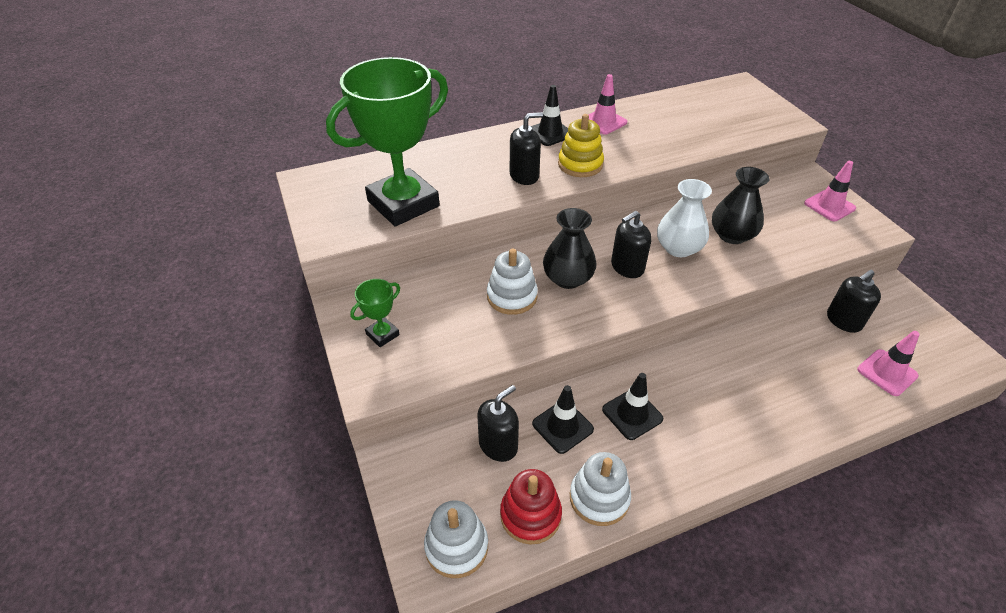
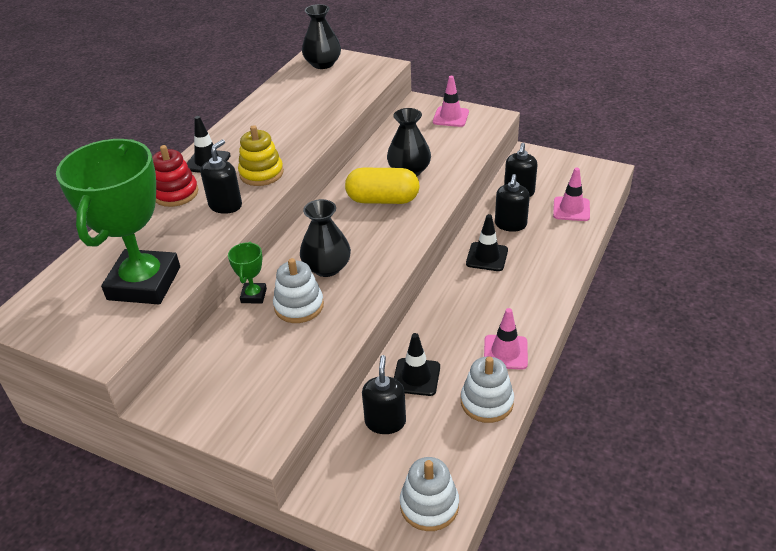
camera: 40 degrees left, 5 degrees down
(382, 334) = (225, 400): green trophy -> green trophy (253, 295)
(530, 515) = (455, 446): red stacking toy -> red stacking toy (175, 193)
(603, 122) = (242, 132): pink traffic cone -> pink traffic cone (505, 352)
(627, 267) = (361, 234): black soap dispenser -> black soap dispenser (510, 224)
(632, 414) = (453, 336): black traffic cone -> black traffic cone (487, 257)
(678, 248) = (383, 200): white vase -> yellow capsule
(737, 94) = (323, 64): none -> black vase

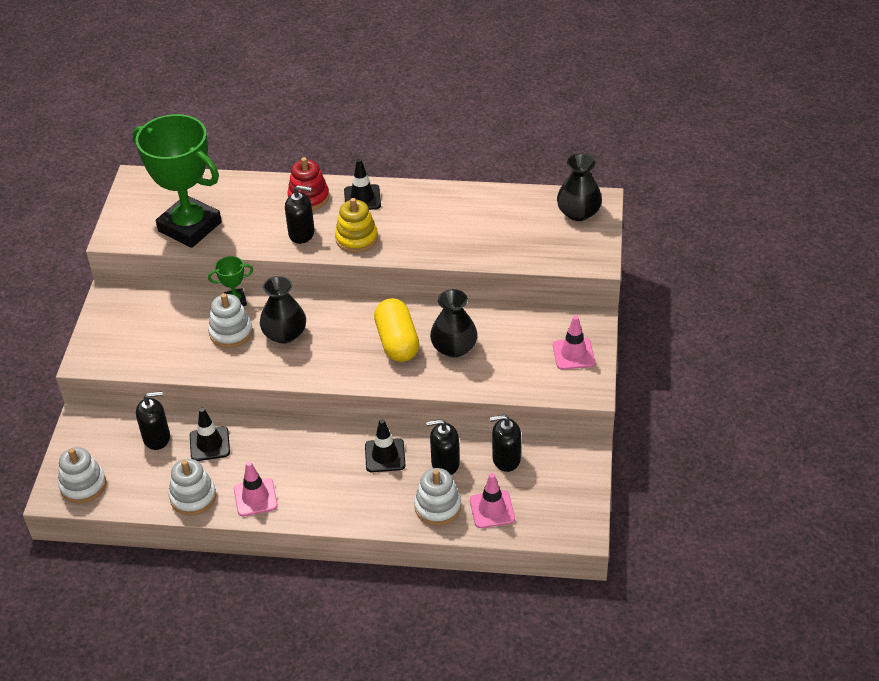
camera: 70 degrees right, 5 degrees up
(144, 283) = (190, 227): green trophy -> green trophy turned 45 degrees clockwise
(558, 237) = (437, 507): none -> white stacking toy

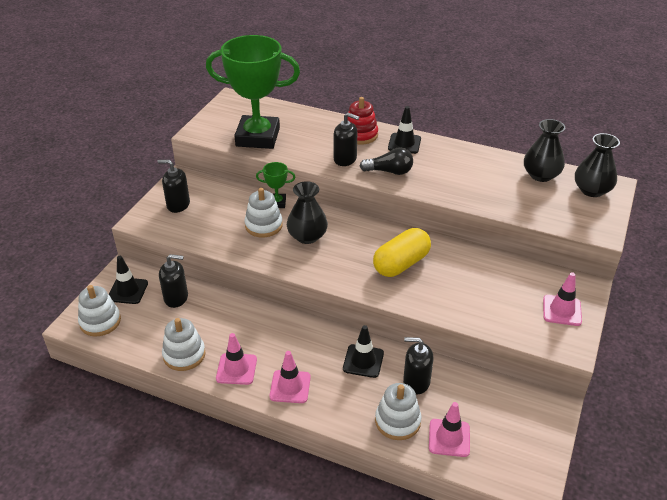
camera: 15 degrees right, 5 degrees down
(190, 227) = (258, 137): green trophy -> green trophy turned 45 degrees counterclockwise
(209, 444) = (216, 313): black traffic cone -> black traffic cone (128, 291)
(318, 501) = (290, 387): none -> pink traffic cone
(356, 238) = (389, 171): yellow stacking toy -> black light bulb
(397, 342) = (401, 264): yellow capsule -> yellow capsule turned 45 degrees clockwise
(454, 348) = (451, 280): black vase -> black vase (541, 175)
(506, 459) = (475, 392): black soap dispenser -> black soap dispenser (178, 204)

